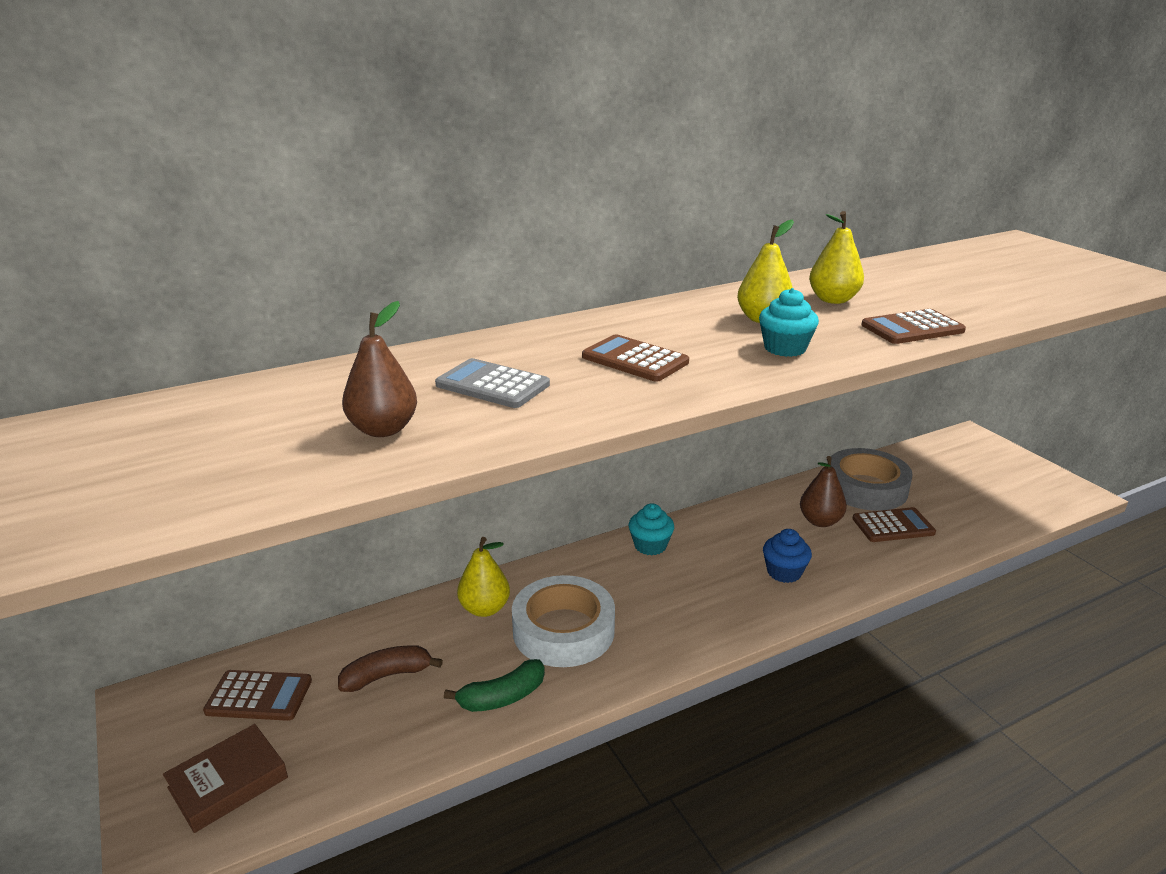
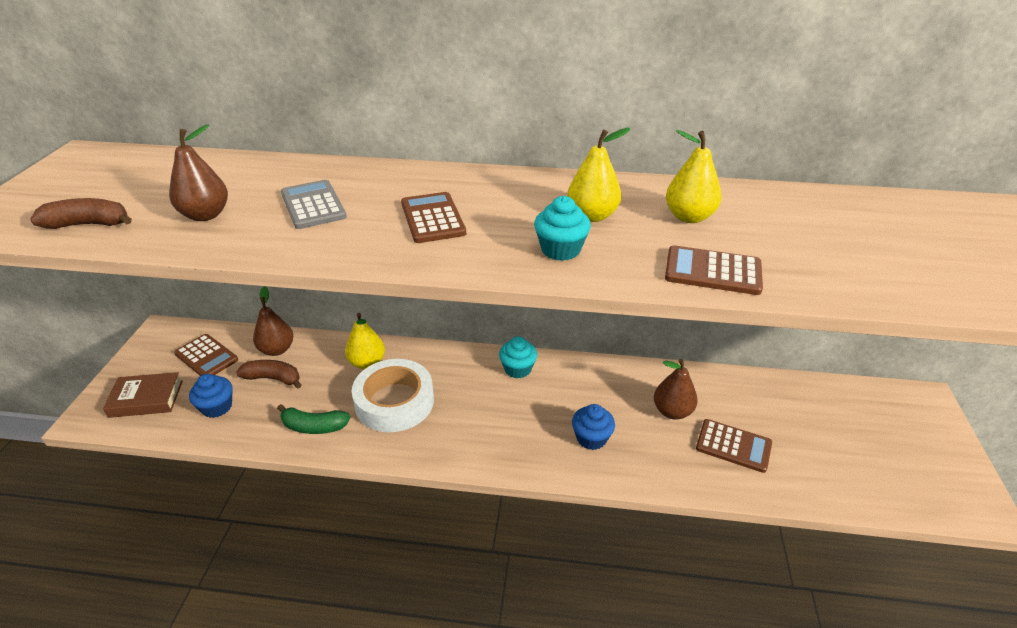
camera: 35 degrees right, 10 degrees up
(239, 485) = (89, 224): none -> brown banana
(349, 740) = (217, 407): none -> blue cupcake
(352, 645) = (277, 349): none -> brown pear
(866, 488) = (750, 401): grey tape -> none

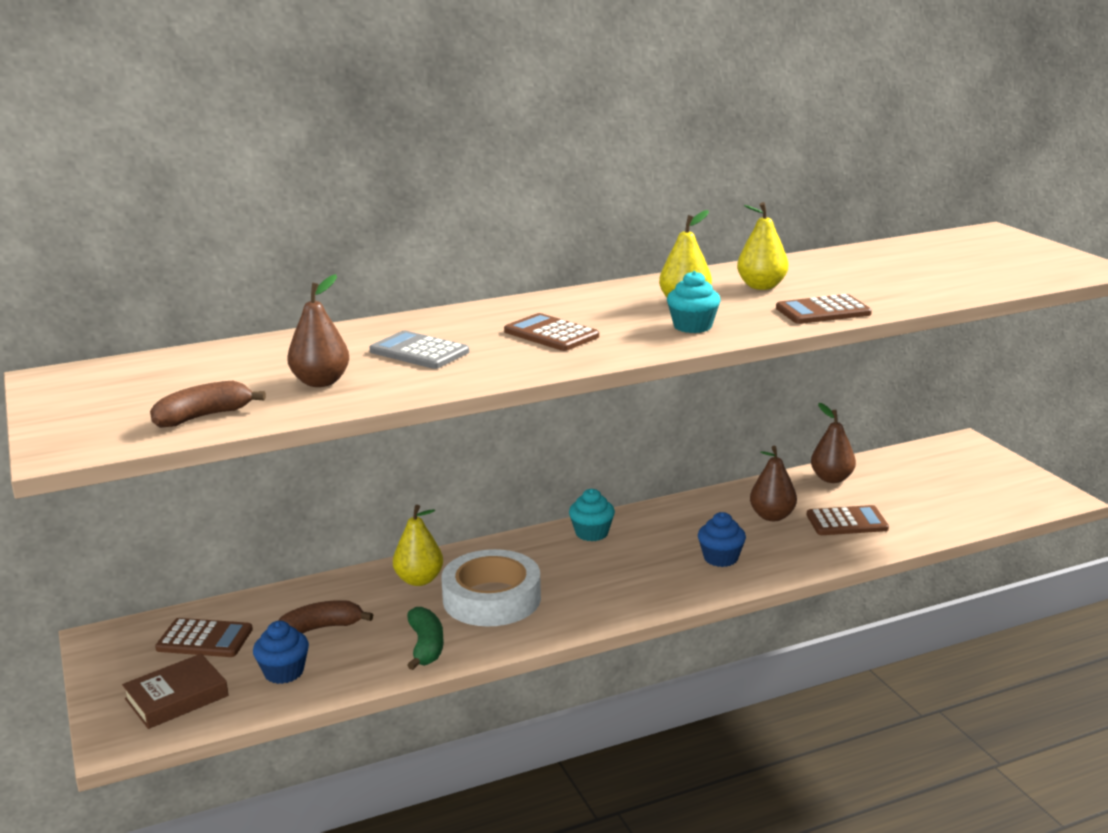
camera: 30 degrees left, 15 degrees down
(277, 349) = (291, 604): brown pear -> brown pear (831, 478)
(314, 426) = (426, 646): green banana -> green banana turned 75 degrees counterclockwise

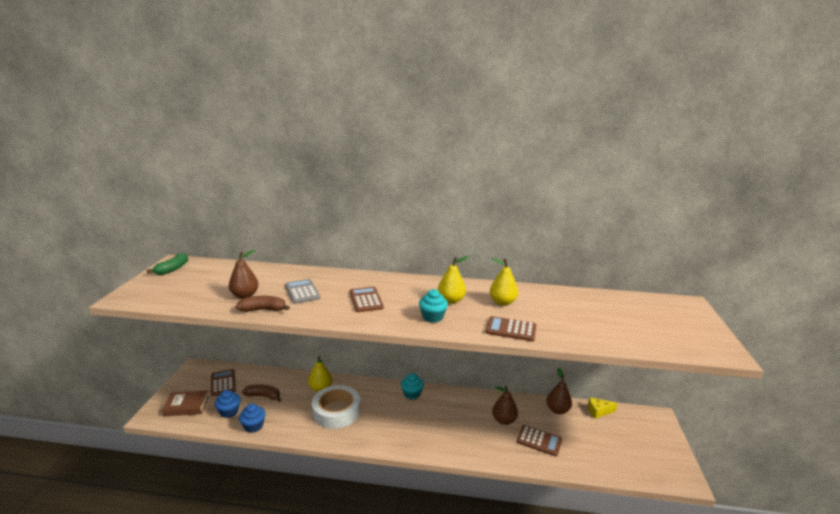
camera: 30 degrees right, 0 degrees up
(203, 417) = (183, 299): brown banana -> brown banana (263, 310)
(204, 639) = (223, 383): brown calculator -> brown calculator turned 150 degrees counterclockwise
(426, 646) = (287, 424): green banana -> green banana (173, 269)
(720, 558) = (454, 434): blue cupcake -> blue cupcake (253, 426)
(886, 462) = (598, 411): none -> yellow cheese

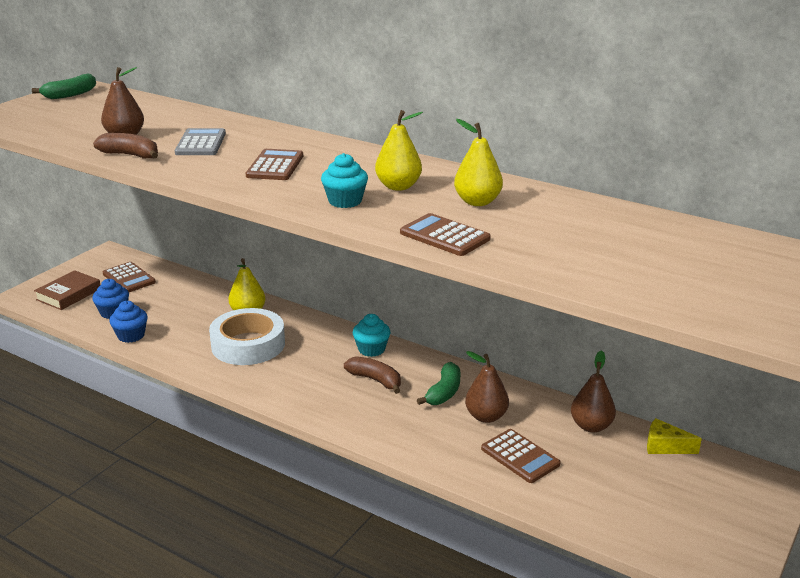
camera: 25 degrees right, 5 degrees up
(186, 406) = (68, 294): brown book -> brown book turned 75 degrees counterclockwise
(223, 383) = (129, 278): brown calculator -> brown calculator turned 135 degrees clockwise
(263, 396) = (167, 305): brown banana -> brown banana (375, 380)
(471, 411) = (444, 392): none -> green banana

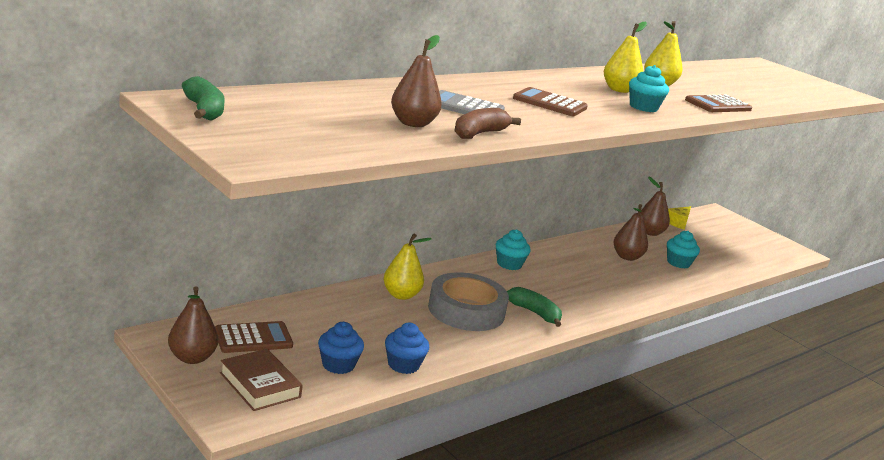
camera: 75 degrees left, 5 degrees down
(89, 267) = (192, 358): none -> brown pear
(248, 344) = (466, 310): white tape -> grey tape
(375, 380) = (559, 277): brown banana -> none
(444, 392) = (588, 259): green banana -> green banana (534, 313)
(520, 456) = (678, 263): brown calculator -> turquoise cupcake

